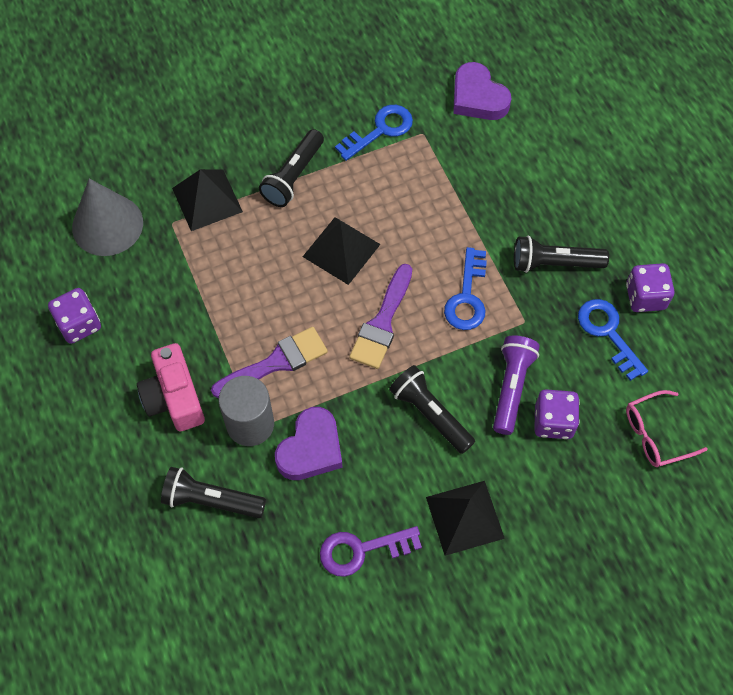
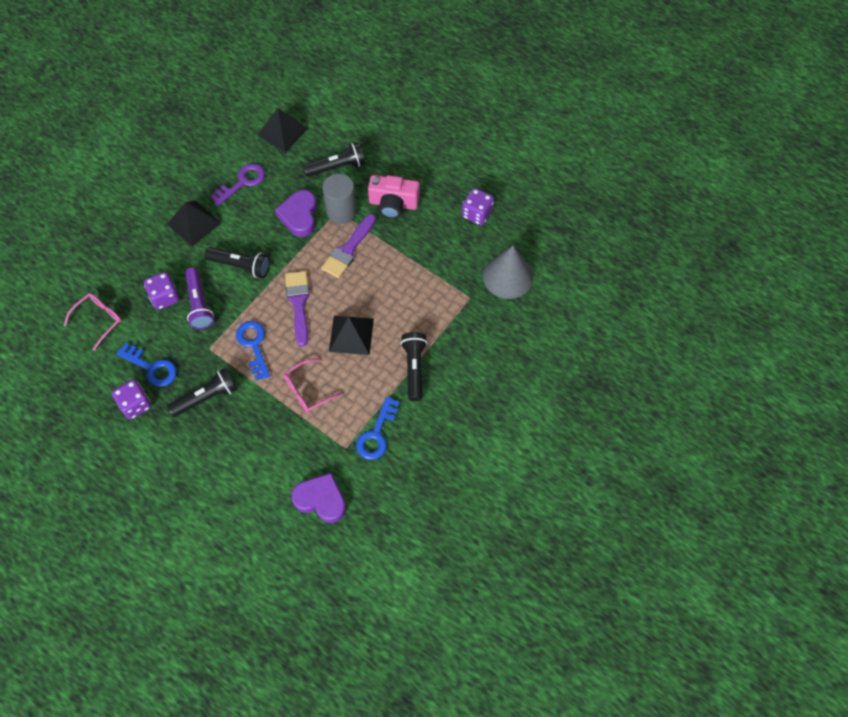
camera: 150 degrees right, 0 degrees up
(174, 398) = (393, 204): pink camera -> pink camera turned 150 degrees clockwise
(207, 200) = (459, 323): black pyramid -> black pyramid (282, 131)
(430, 213) = (308, 390): none -> pink glasses

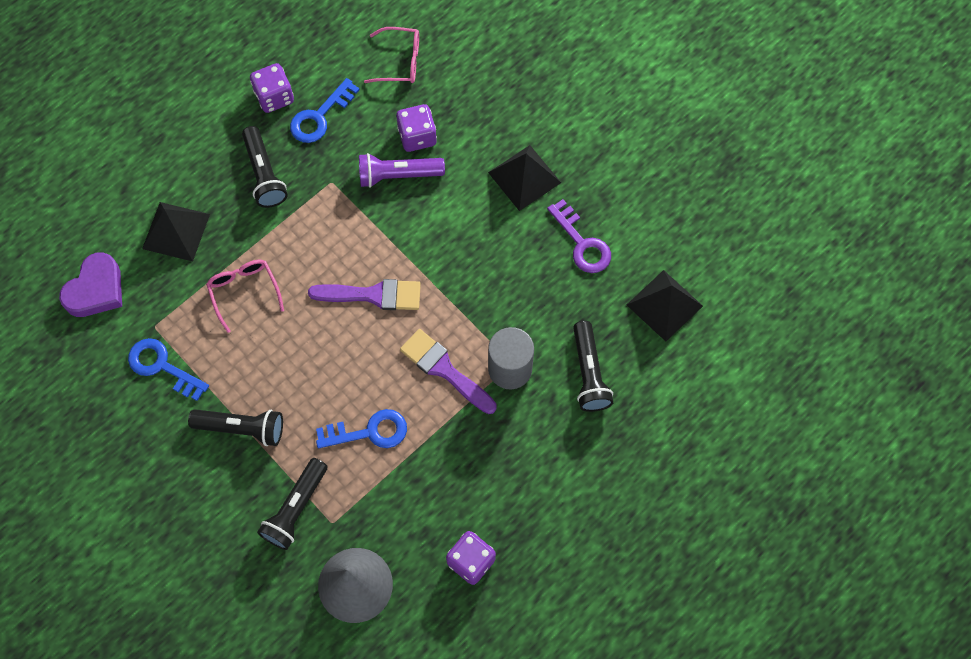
camera: 100 degrees right, 5 degrees up
(98, 320) = (400, 61): pink glasses -> pink glasses turned 45 degrees counterclockwise
(241, 266) = (446, 229): black flashlight -> black flashlight (295, 508)
(253, 346) = (322, 234): blue key -> blue key (369, 432)
(299, 216) = (513, 311): purple heart -> none
(351, 335) = (310, 355): black pyramid -> black pyramid (176, 231)
(393, 204) = (510, 442): pink camera -> none

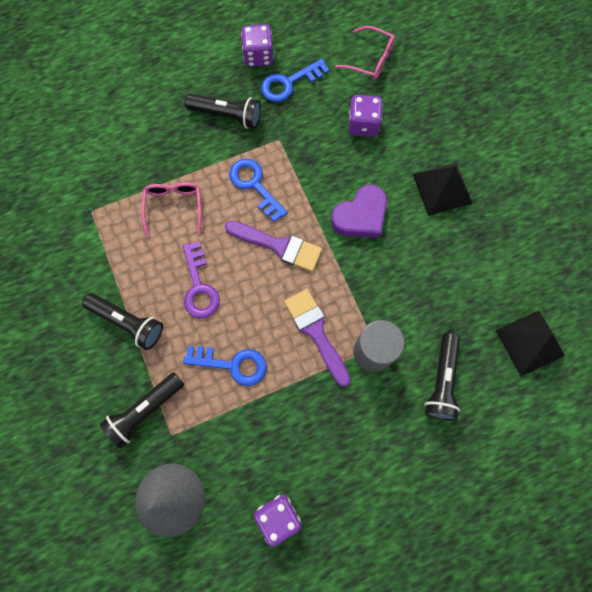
camera: 20 degrees right, 5 degrees up
(96, 290) = (57, 165): purple heart -> purple heart (360, 216)
(162, 367) = (84, 247): blue key -> blue key (254, 185)
(176, 231) = (139, 138): black pyramid -> none
(264, 174) = (227, 115): black flashlight -> black flashlight turned 75 degrees counterclockwise
(398, 175) = (335, 152): purple flashlight -> none
(582, 243) = (473, 262): purple key -> purple key (199, 287)

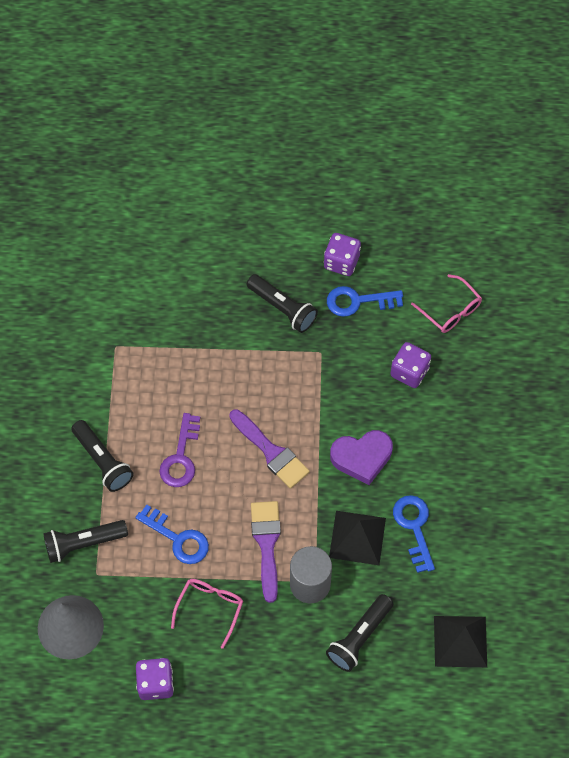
camera: 25 degrees right, 10 degrees down
(174, 207) = (192, 374): pink glasses -> pink glasses (210, 608)
(254, 185) = (276, 386): blue key -> blue key (414, 527)
(442, 188) = (454, 465): black pyramid -> black pyramid (357, 537)

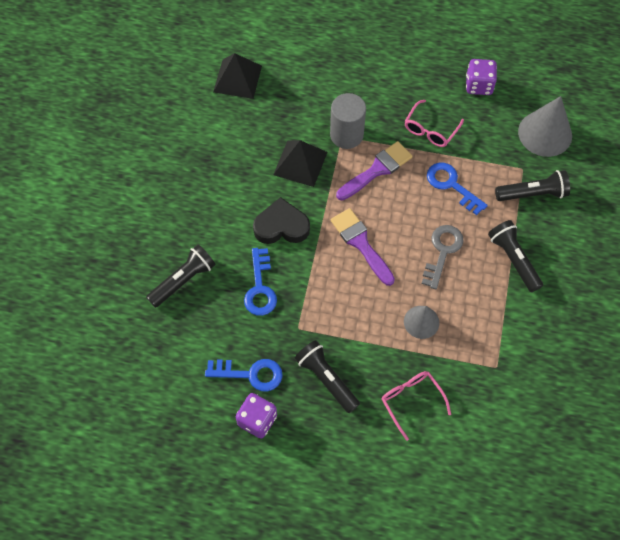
camera: 170 degrees left, 0 degrees up
(181, 457) = (442, 252): purple key -> grey key
(195, 378) = (421, 322): none -> grey cone
(266, 544) = (377, 170): purple brush -> purple brush turned 135 degrees counterclockwise
(359, 637) = (315, 92): black flashlight -> black flashlight (183, 280)
(362, 457) = (281, 226): purple heart -> black heart
(409, 372) = (219, 295): purple dice -> none
(414, 527) = (251, 163): blue key -> blue key (260, 288)
(450, 310) = (163, 349): pink glasses -> pink glasses (411, 401)

